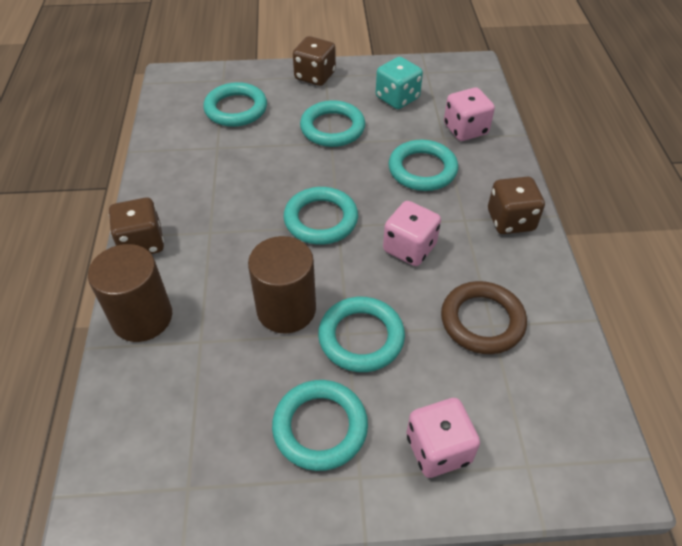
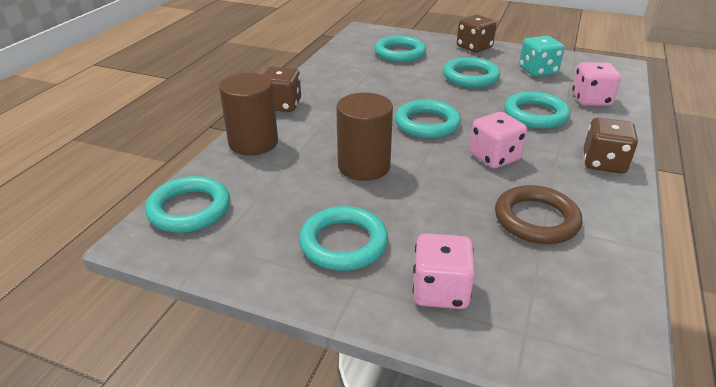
camera: 25 degrees right, 15 degrees down
(361, 337) = (415, 199): turquoise ring -> turquoise ring (189, 209)

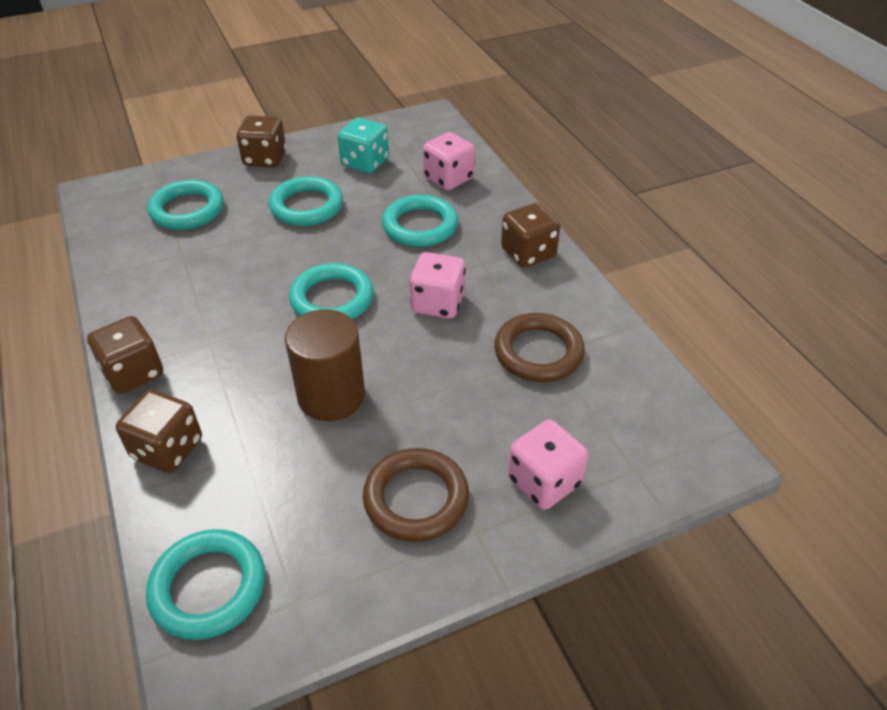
camera: 45 degrees left, 10 degrees up
(253, 143) = (167, 449): brown cylinder -> brown dice
(343, 243) = (416, 498): turquoise ring -> brown ring

